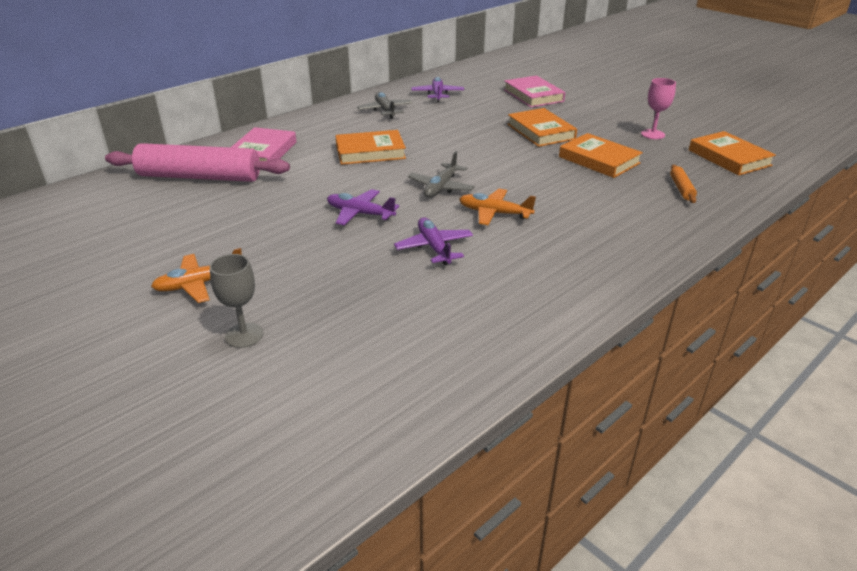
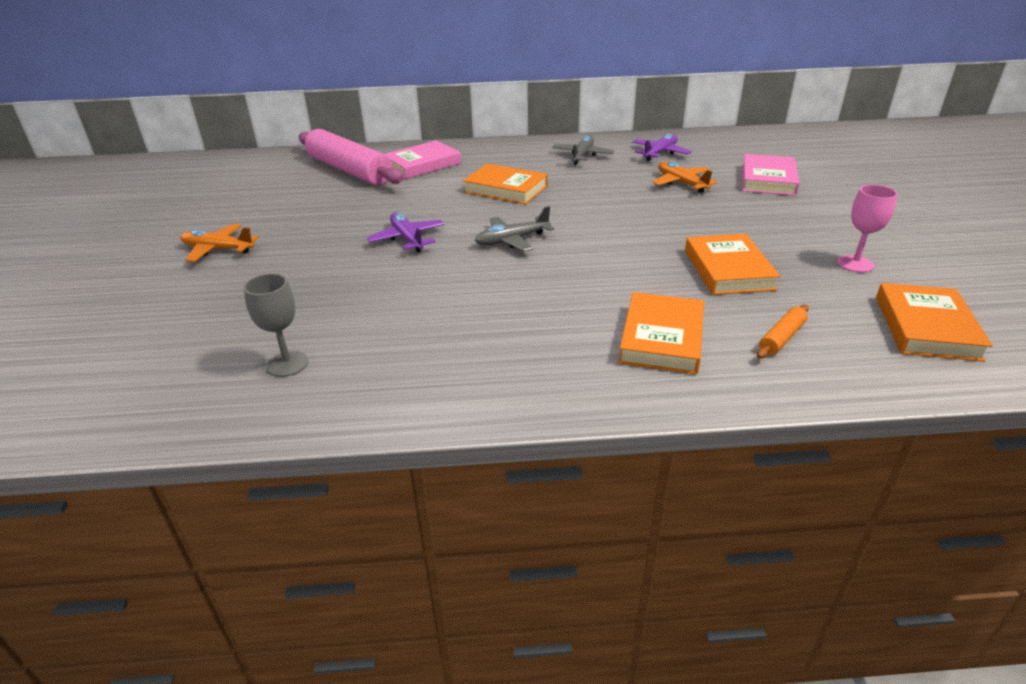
camera: 40 degrees right, 0 degrees up
(244, 335) = (179, 299): grey goblet -> grey goblet (287, 364)
(434, 247) = (414, 291): purple plane -> none
(494, 213) = (519, 282): orange plane -> orange plane (681, 183)
(540, 131) = (710, 219): orange book -> orange book (662, 338)

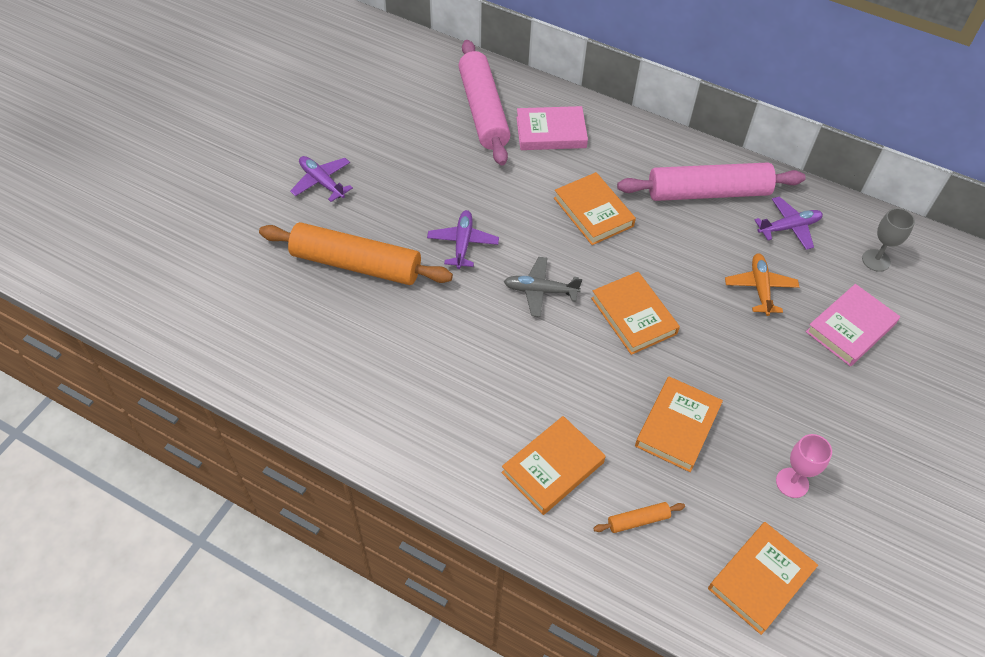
camera: 30 degrees right, 20 degrees up
(218, 249) = (322, 182): orange plane -> purple plane
(287, 364) = (299, 345): grey goblet -> grey goblet (876, 260)
(306, 285) = (356, 264): none -> orange rolling pin
(582, 156) = (708, 193): grey plane -> pink rolling pin
(608, 226) = (633, 316): none -> orange book

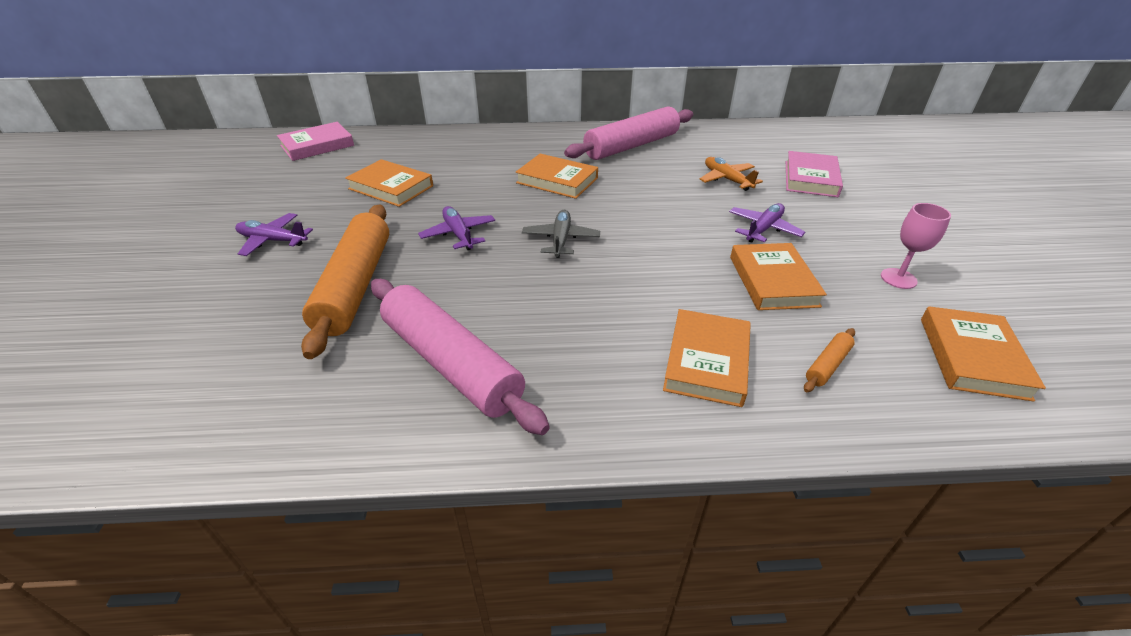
camera: 30 degrees left, 15 degrees down
(356, 264) = (355, 286): orange rolling pin -> orange rolling pin turned 75 degrees counterclockwise
(483, 111) = (408, 154): pink rolling pin -> pink rolling pin (451, 363)
(540, 291) = (561, 240): grey plane -> grey plane turned 120 degrees clockwise
(551, 132) = (478, 150): pink book -> pink book (317, 145)
(633, 316) = (656, 227): orange book -> orange book (391, 187)
(789, 227) = (706, 145): purple plane -> purple plane (763, 229)
(876, 260) = (779, 143): grey goblet -> none

